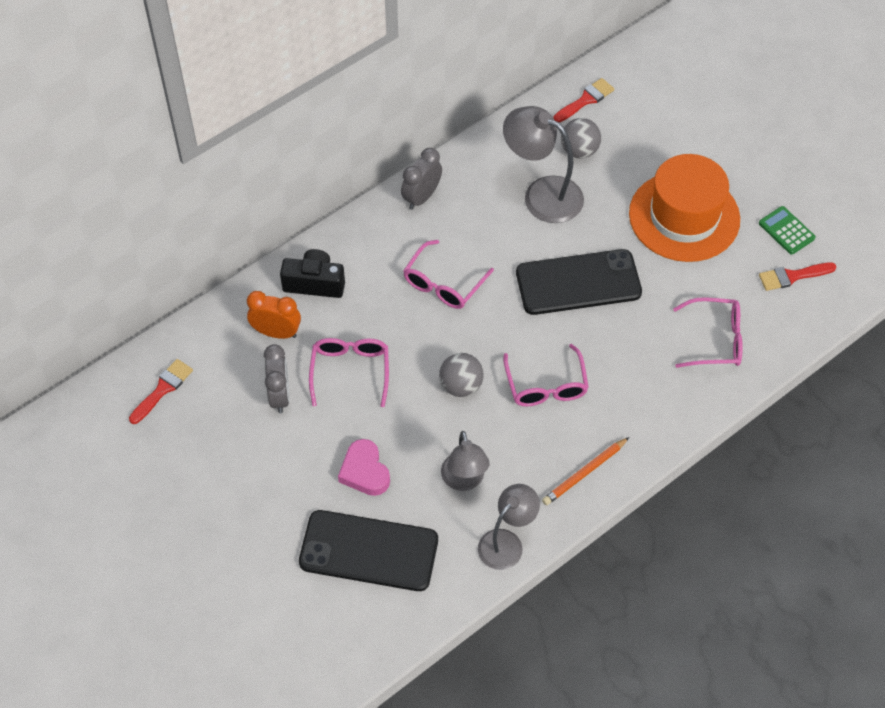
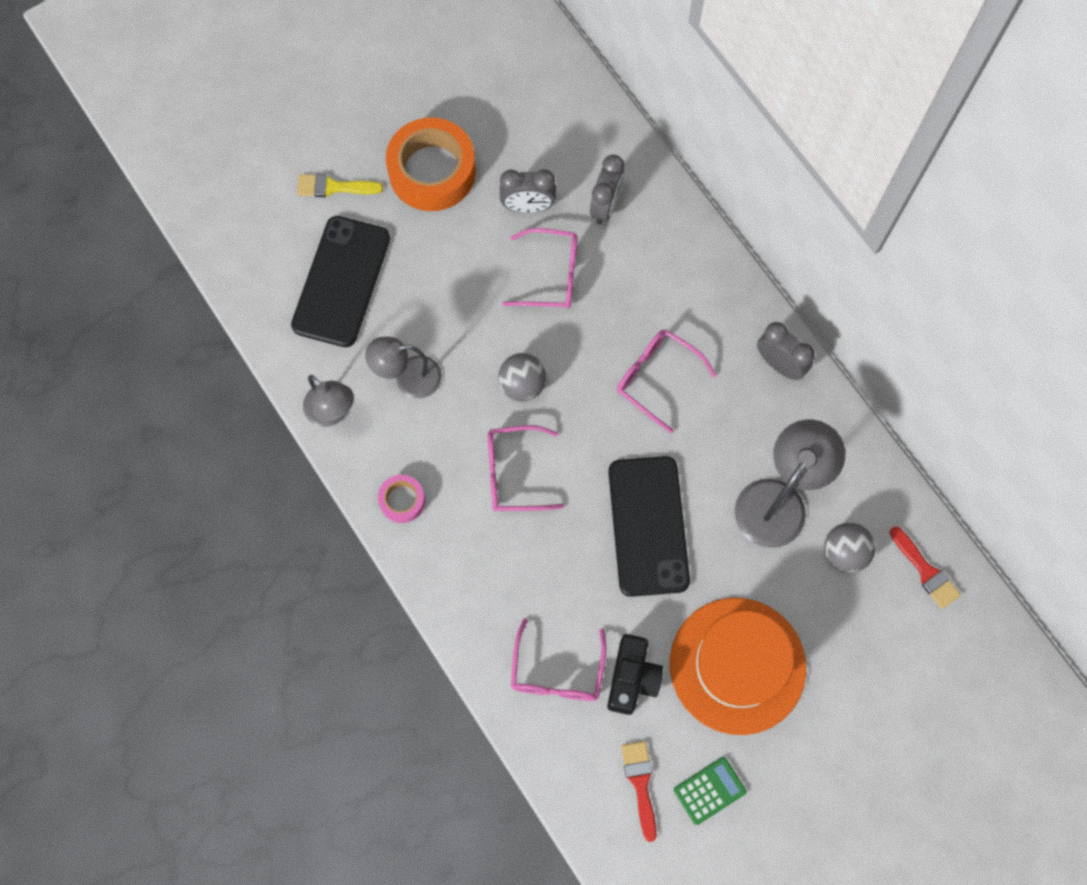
camera: 95 degrees right, 15 degrees up
(163, 389) = (546, 99): red brush -> none
(244, 482) = (432, 171): none -> orange tape
(264, 571) = (334, 187): none -> yellow brush
(276, 332) = (605, 206): orange clock -> grey clock
(314, 283) = (666, 245): black camera -> black camera (632, 678)
(364, 471) = (430, 283): pink heart -> none
(584, 473) = (402, 500): orange pencil -> pink tape

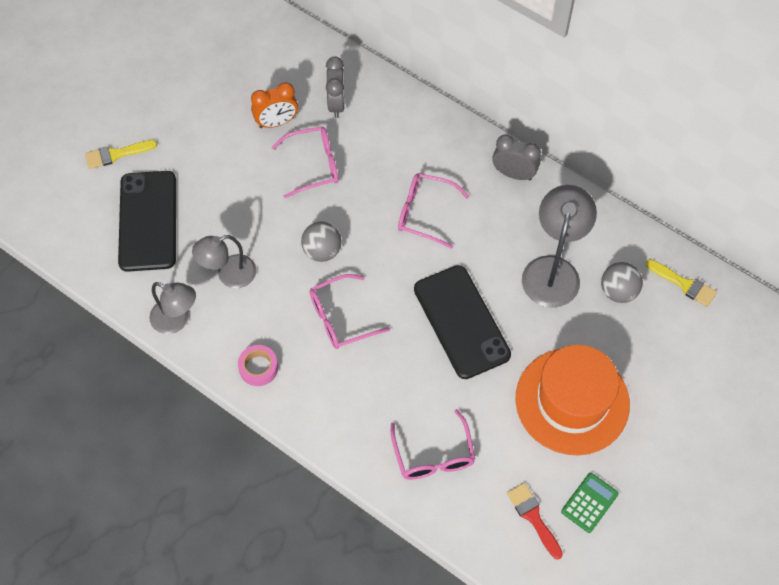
camera: 20 degrees left, 10 degrees down
(432, 171) = (191, 120): orange tape -> none
(528, 207) = (276, 122): grey clock -> orange clock
(632, 678) = (494, 439): black camera -> none
(926, 571) = (684, 284): red brush -> yellow brush

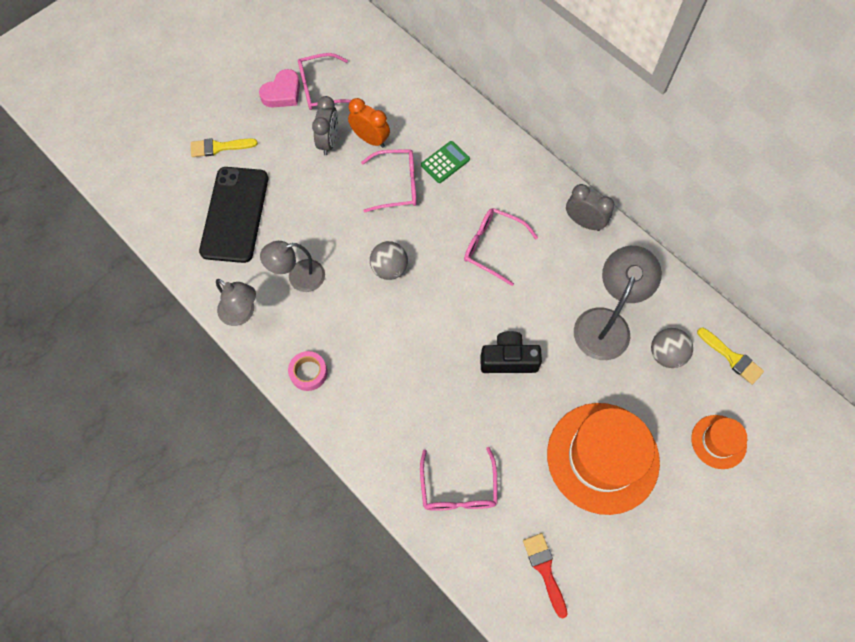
camera: 10 degrees right, 5 degrees up
(173, 88) = (282, 93): none -> pink heart
(276, 122) = (370, 139): orange clock -> orange clock turned 135 degrees counterclockwise
(336, 104) = (429, 130): grey clock -> grey clock (329, 142)
(340, 318) = (394, 337): pink glasses -> pink glasses (321, 89)
(461, 322) = (508, 359): black phone -> black camera
(589, 503) = (602, 565): green calculator -> green calculator (445, 162)
(683, 367) = (718, 441): none -> orange hat

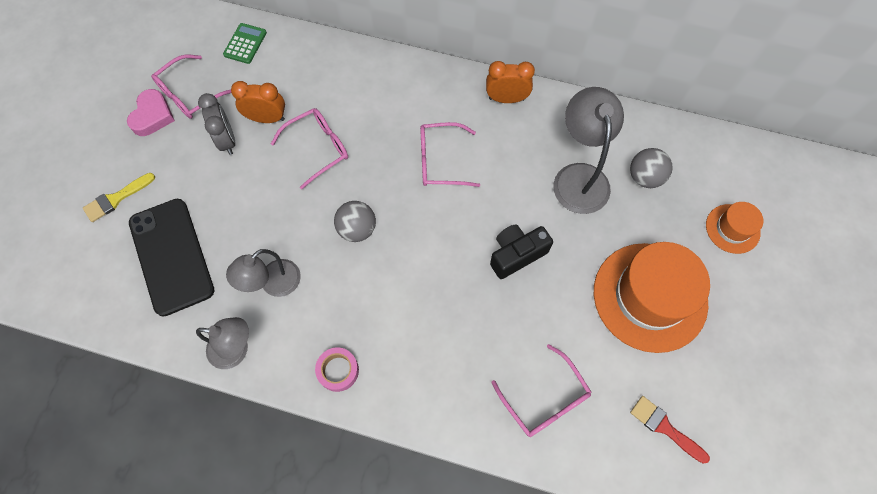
camera: 30 degrees left, 0 degrees up
(445, 162) = (351, 106): green calculator -> green calculator (245, 44)
(584, 222) = (506, 99): grey clock -> orange clock
(732, 358) = (698, 152): yellow brush -> none

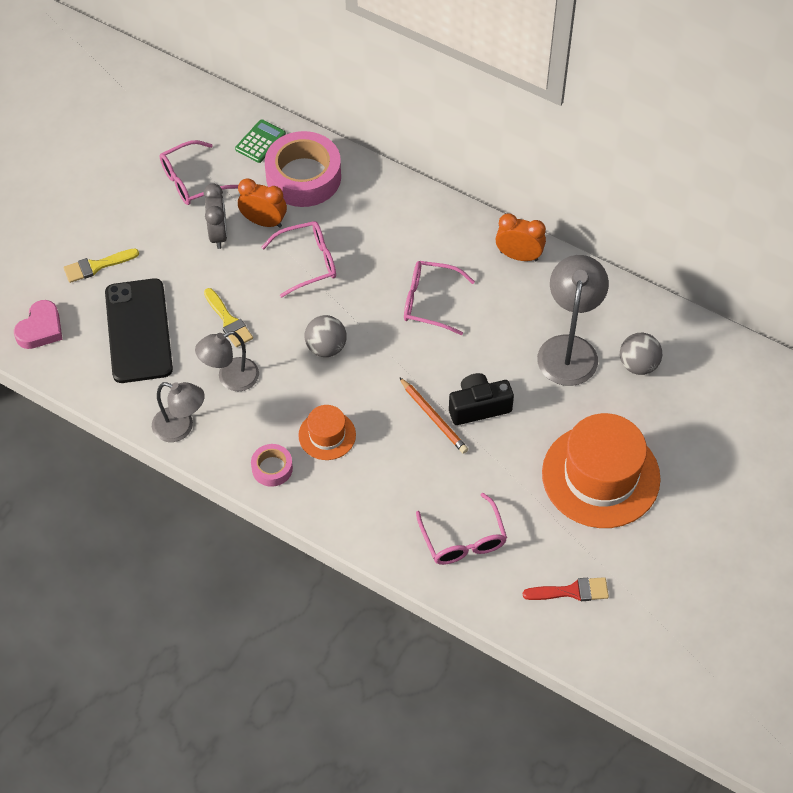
camera: 15 degrees right, 10 degrees down
(152, 116) = (149, 194): pink heart -> pink heart (41, 329)
(257, 225) = (228, 321): none -> yellow brush
(293, 68) = (303, 177): none -> pink tape
(478, 276) = (433, 417): none -> orange pencil
(664, 427) = (571, 591): red brush -> red brush turned 120 degrees clockwise
(732, 228) = (712, 434): orange hat -> orange hat (327, 435)

